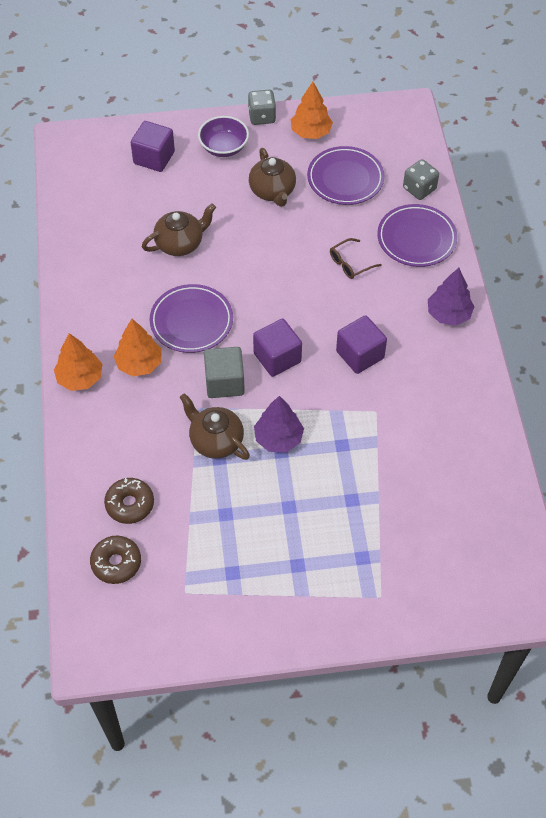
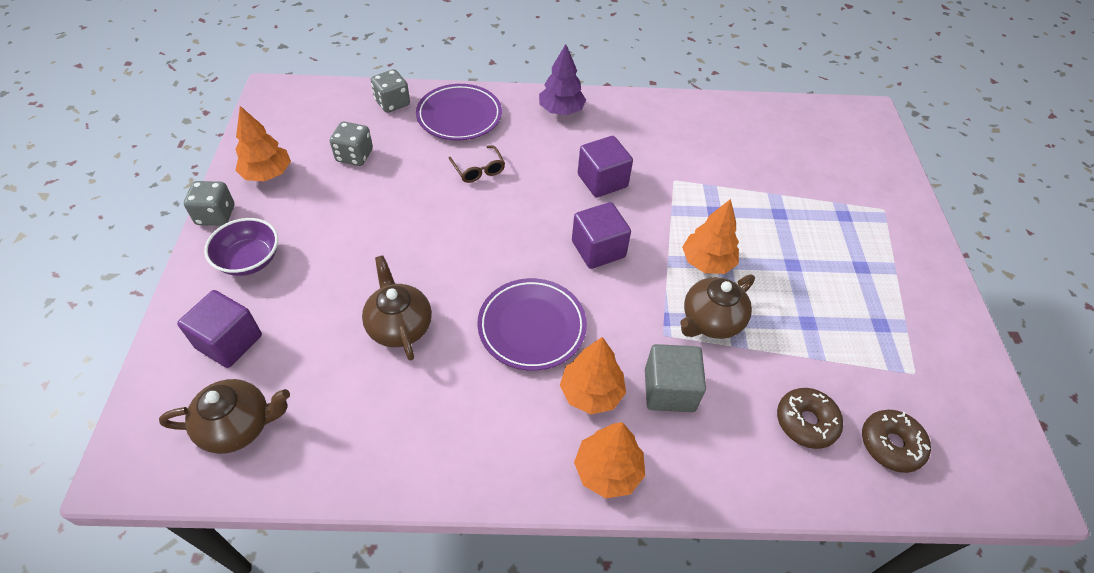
camera: 85 degrees left, 5 degrees down
(224, 382) = (628, 302): grey cube -> grey cube (669, 390)
(272, 191) = (347, 221): brown teapot -> brown teapot (238, 426)
(278, 438) = (707, 262): purple tree -> orange tree
(345, 179) = (354, 156): purple plate -> grey dice

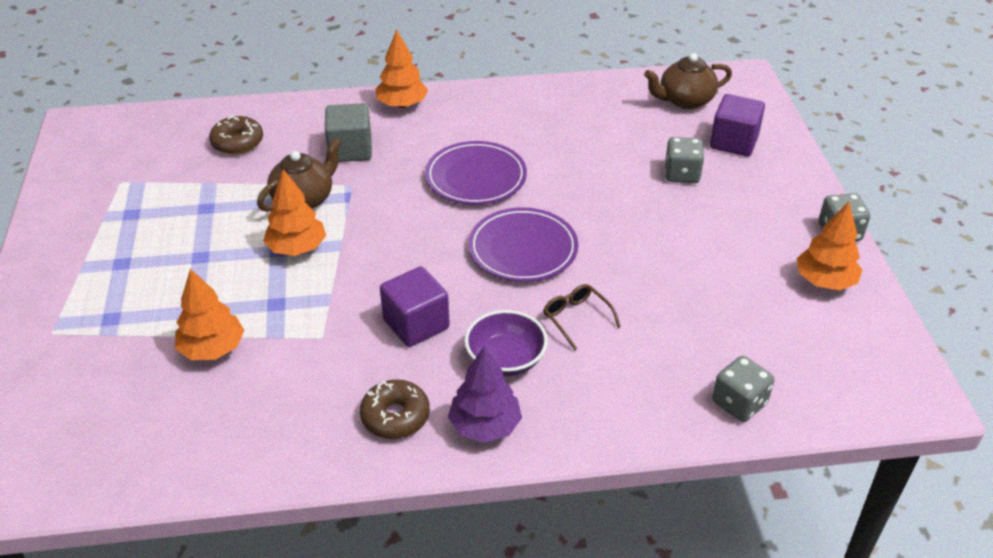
camera: 175 degrees right, 10 degrees down
(249, 260) = (769, 198): purple bowl -> purple bowl (505, 360)
(354, 156) = (739, 316): grey dice -> grey dice (682, 174)
(399, 326) = (596, 166): brown teapot -> none
(459, 116) = (632, 394): purple plate -> purple plate (523, 249)
(591, 392) = (417, 142): orange tree -> orange tree (212, 349)
(598, 249) = (417, 247): purple cube -> none
(891, 445) = (172, 137): brown donut -> brown donut (395, 416)

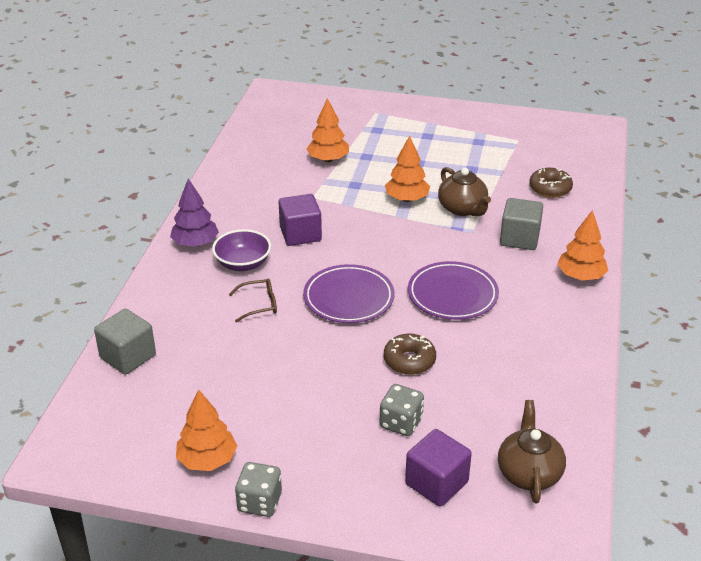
camera: 110 degrees right, 5 degrees down
(395, 416) = (228, 213): brown donut -> brown donut (409, 361)
(739, 403) = (128, 356): grey dice -> grey cube

